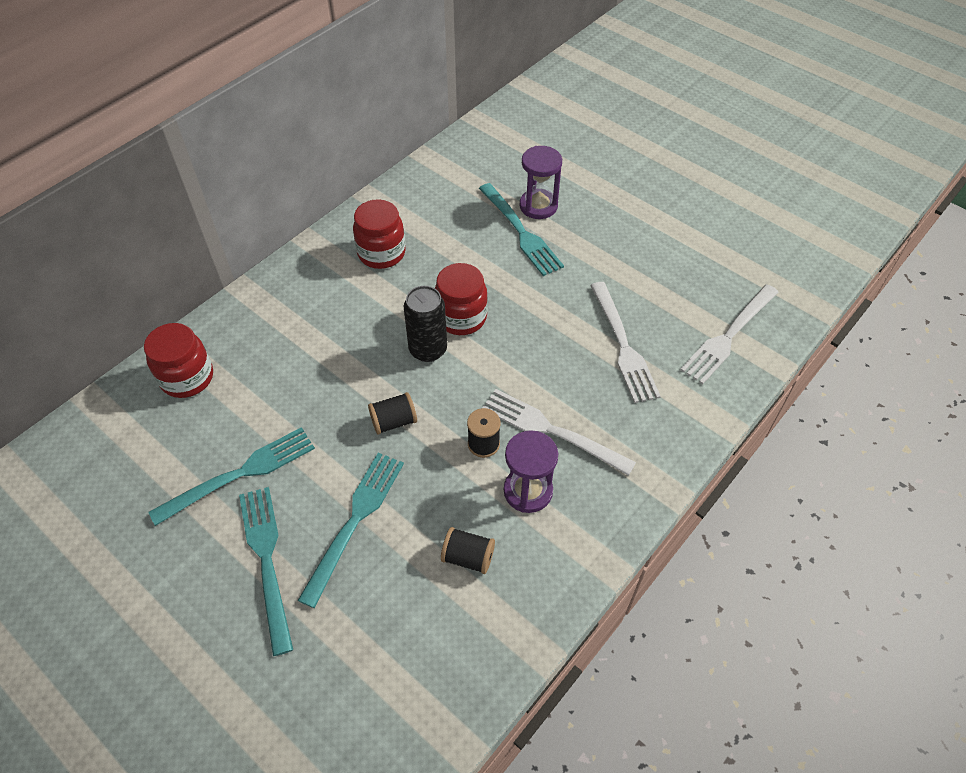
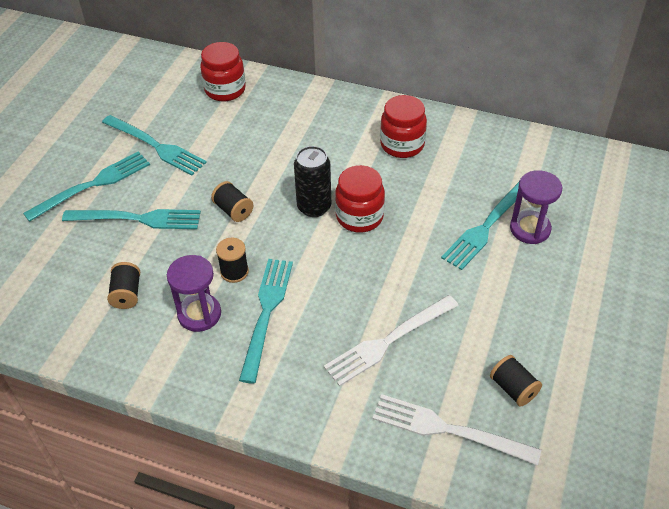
camera: 70 degrees right, 5 degrees down
(550, 430) = (266, 312): white fork -> turquoise fork
(701, 280) = (513, 388): none -> black spool

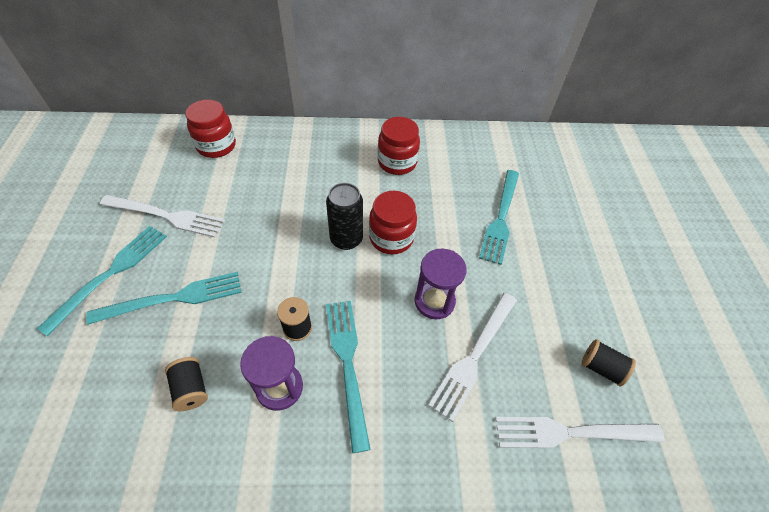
camera: 25 degrees left, 5 degrees up
(157, 146) = (167, 216): turquoise fork -> white fork
(233, 210) = (271, 262): black spool -> none
(530, 229) = (535, 212): purple hourglass -> purple hourglass (434, 301)

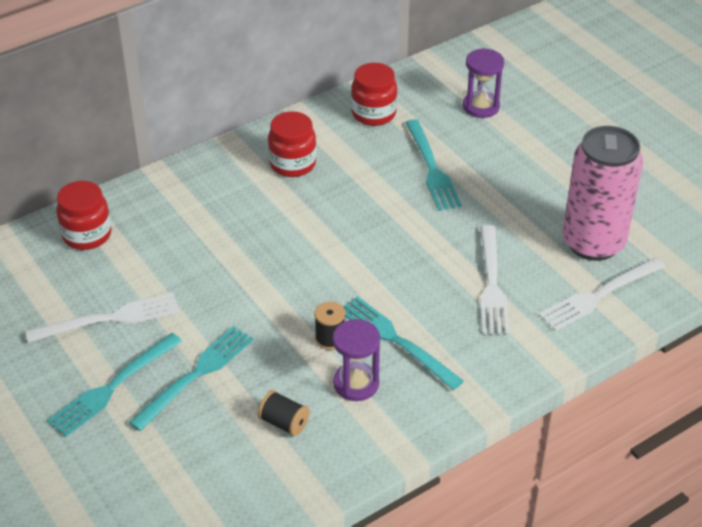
camera: 30 degrees left, 10 degrees down
(111, 273) = (112, 387): turquoise fork -> turquoise fork turned 135 degrees counterclockwise
(346, 239) = (307, 253): black can -> none
(391, 238) = (347, 232): red jar -> red jar (373, 113)
(434, 301) = (428, 262): purple hourglass -> purple hourglass (481, 106)
(601, 368) = (593, 243): black spool -> pink can

